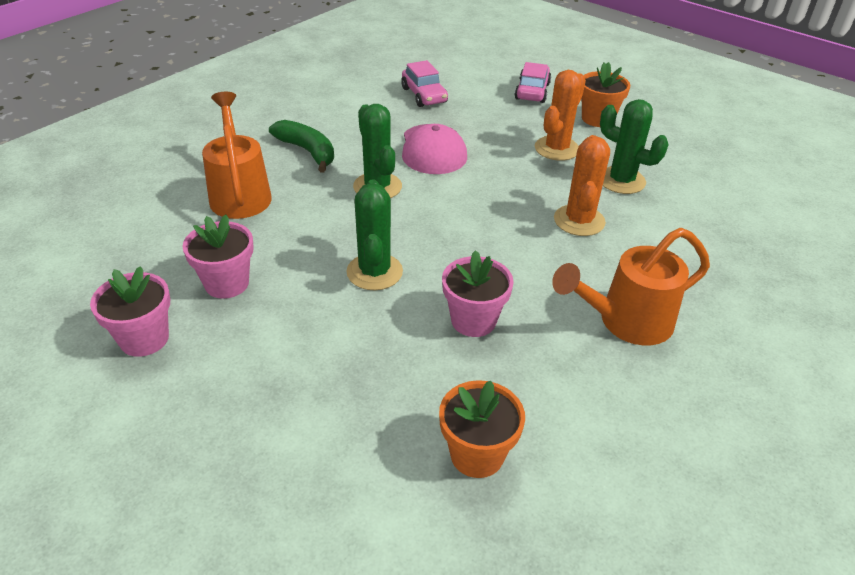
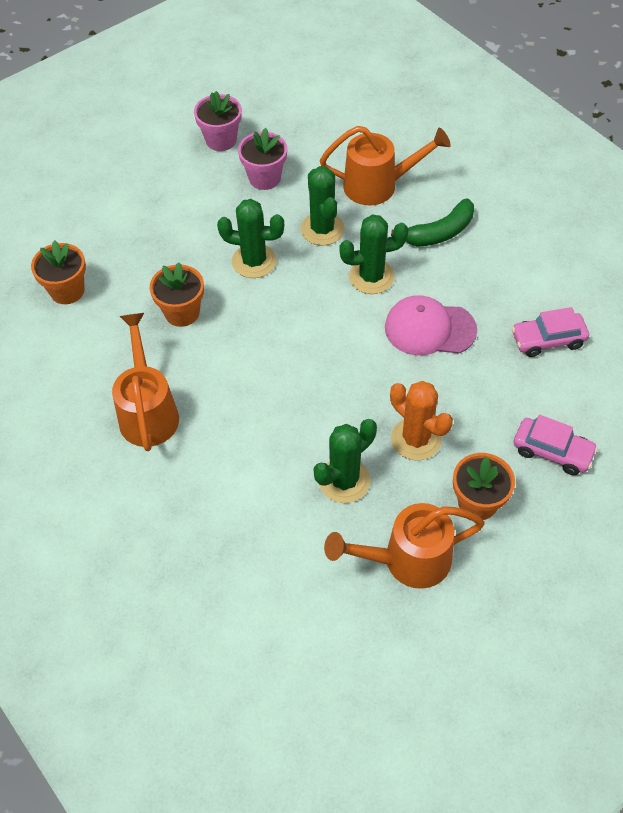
camera: 105 degrees right, 15 degrees up
(313, 226) = (322, 229): none -> green cactus
(473, 320) = (182, 312): pink flower pot -> orange flower pot
(579, 221) = (285, 420): orange cactus -> none
(670, 145) = (407, 560): none -> orange watering can

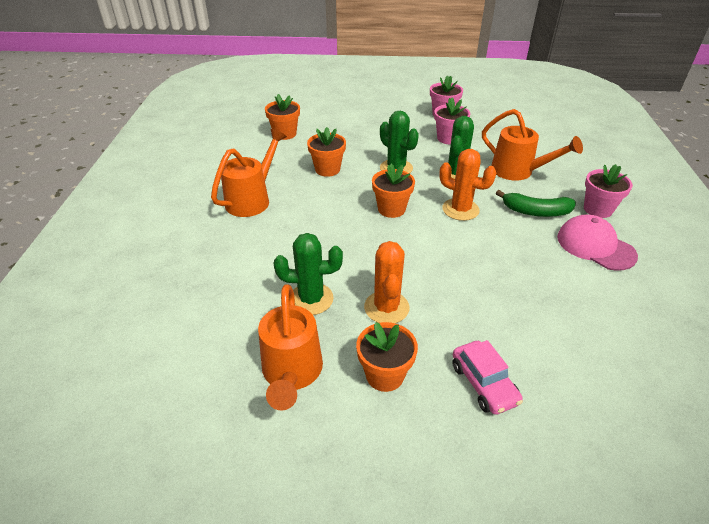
camera: 40 degrees right, 15 degrees down
(306, 322) = (391, 209): none -> orange flower pot
(371, 277) = (460, 209): green cactus -> orange cactus
(407, 560) = (291, 373): orange watering can -> orange watering can turned 120 degrees counterclockwise
(429, 329) = (469, 255): pink cap -> pink cap (595, 246)
(488, 193) = (598, 209): none -> pink flower pot
(548, 340) = (558, 312): pink car -> none

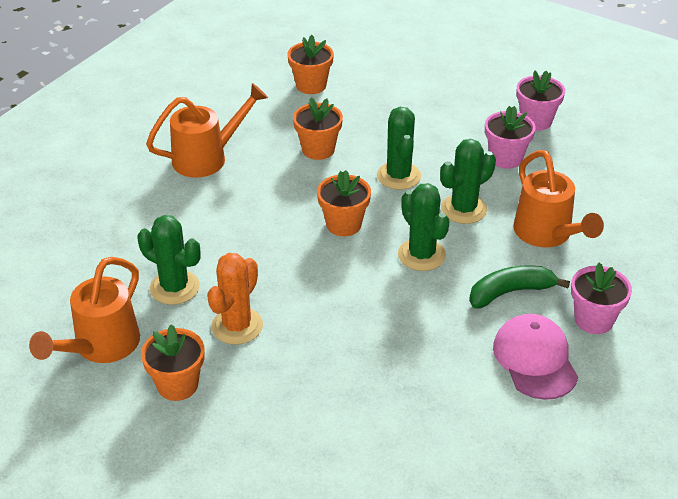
camera: 30 degrees right, 0 degrees up
(460, 209) = (421, 255): orange cactus -> green cactus
(484, 384) = (258, 433): pink car -> none
(536, 212) = (510, 292): green banana -> green banana turned 120 degrees clockwise

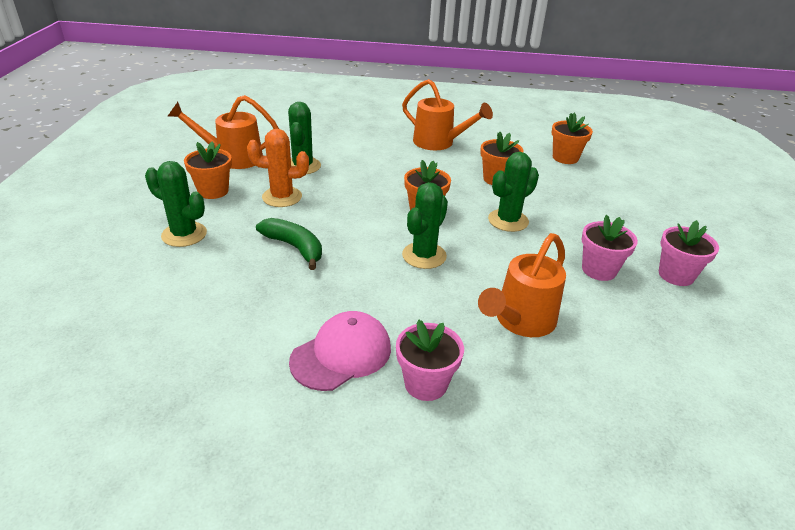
camera: 60 degrees right, 5 degrees down
(463, 209) = (503, 263): green cactus -> green cactus (184, 234)
(510, 292) = (419, 317): green banana -> green banana (295, 247)

